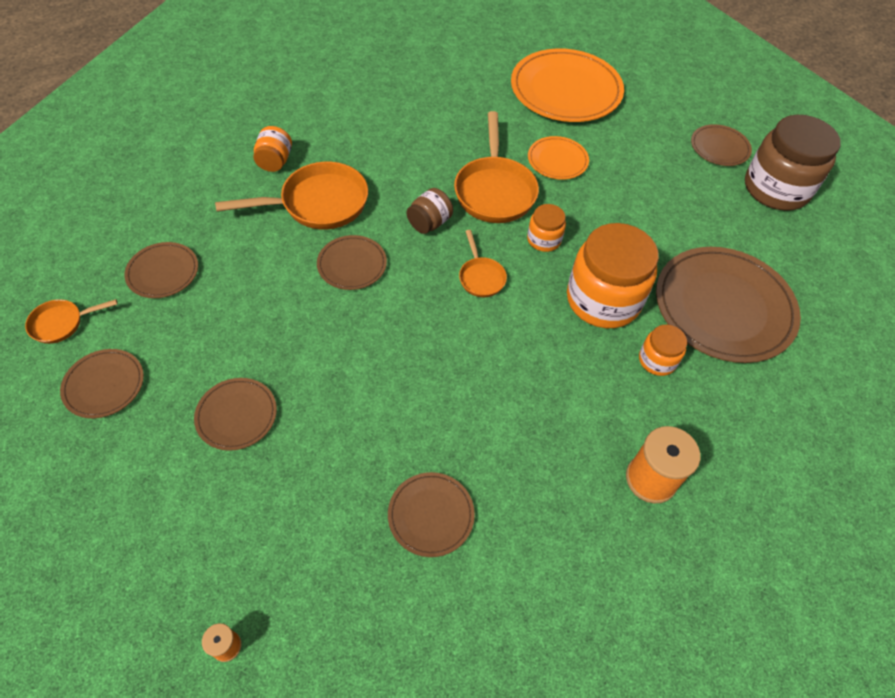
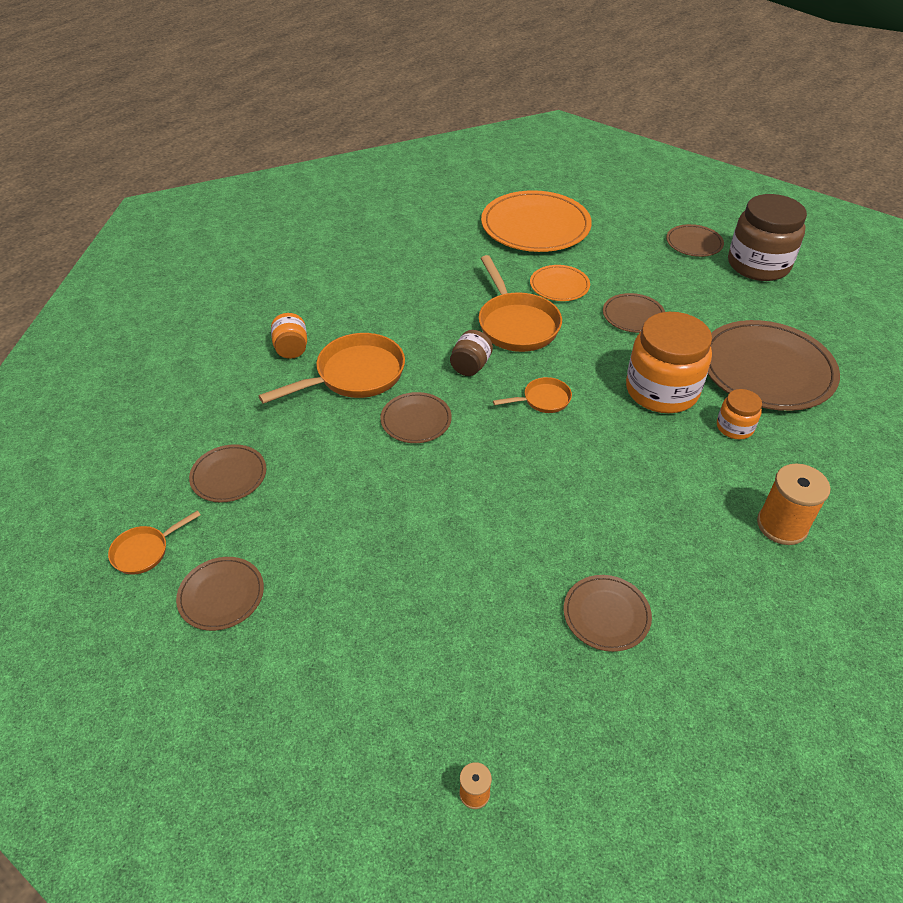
camera: 15 degrees left, 10 degrees down
(236, 415) = (373, 583): brown plate -> brown plate (633, 315)
(481, 277) = (543, 400): orange pan -> orange pan turned 75 degrees counterclockwise
(544, 239) = (583, 354): orange jar -> none

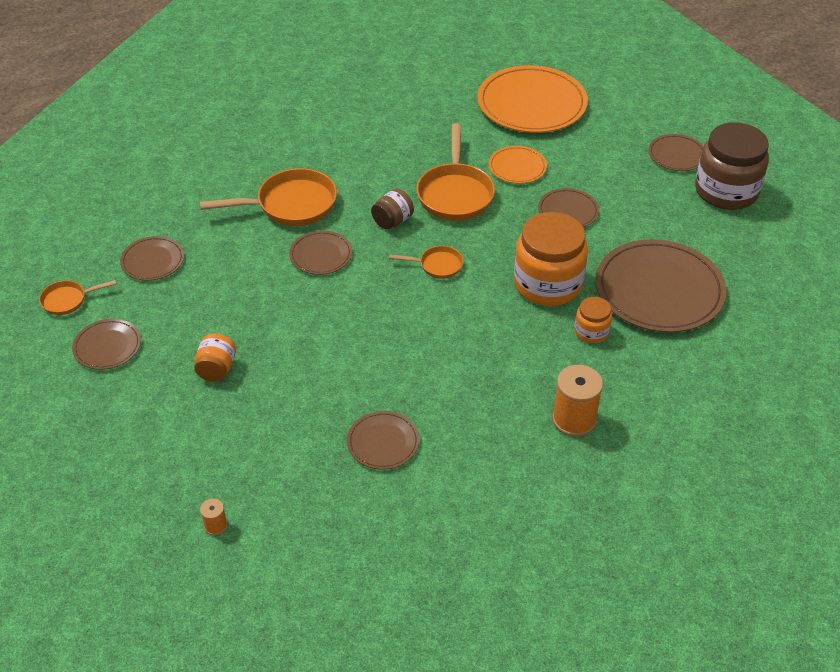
camera: 20 degrees right, 0 degrees up
(291, 349) = (251, 169): orange jar -> orange jar (217, 369)

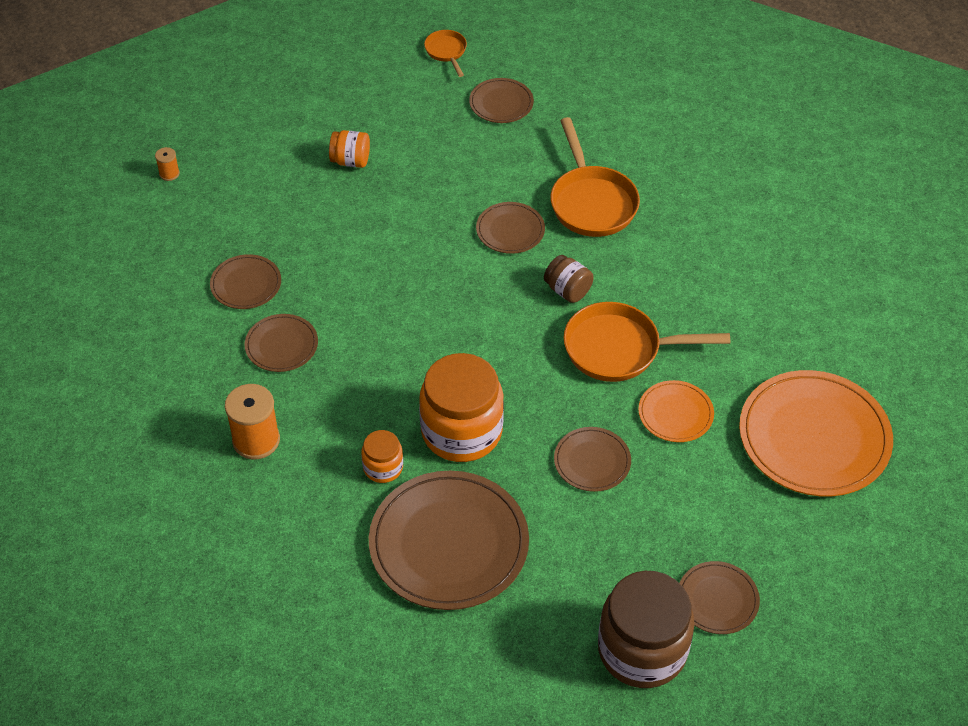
camera: 90 degrees right, 5 degrees up
(107, 346) = (385, 85): brown plate -> brown plate (281, 345)
(437, 265) = (493, 330): orange pan -> none

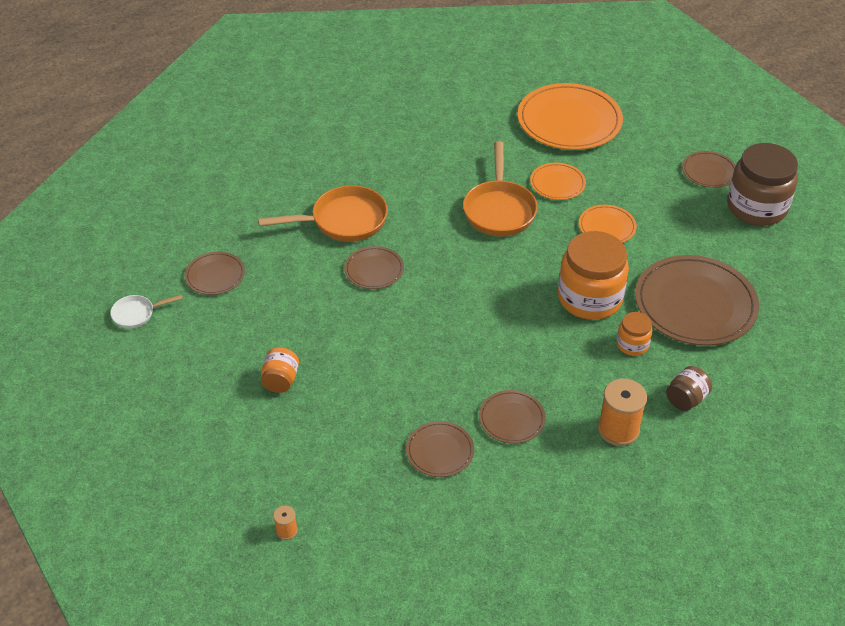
camera: 90 degrees left, 5 degrees down
(446, 52) = (137, 314): orange pan -> white pan
(567, 290) = (441, 236): brown jar -> brown jar (686, 399)
(592, 461) = (607, 227): brown plate -> orange plate

